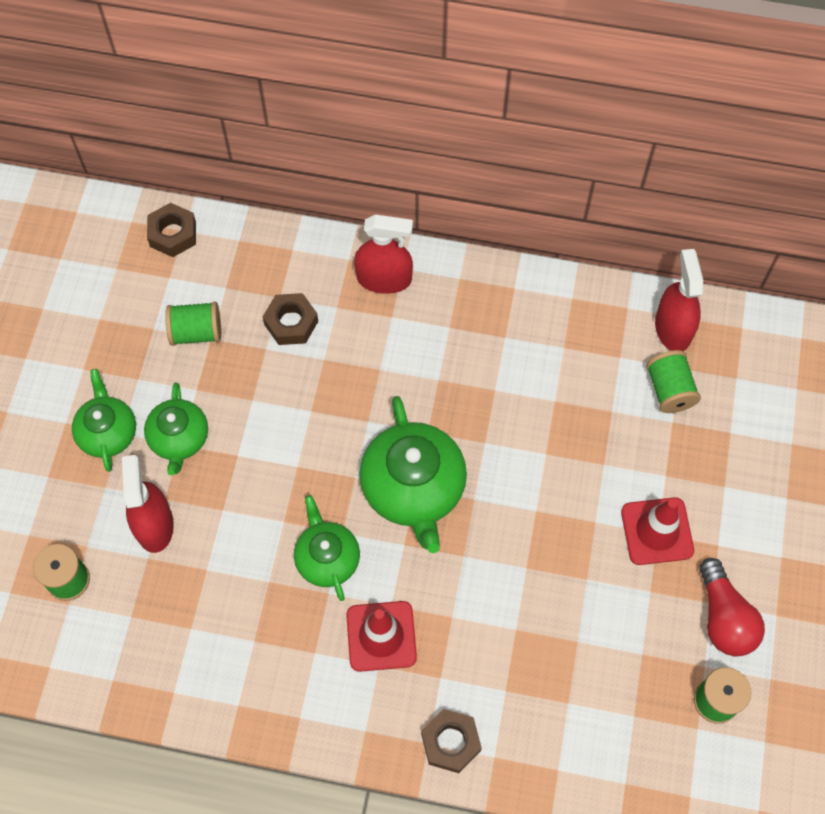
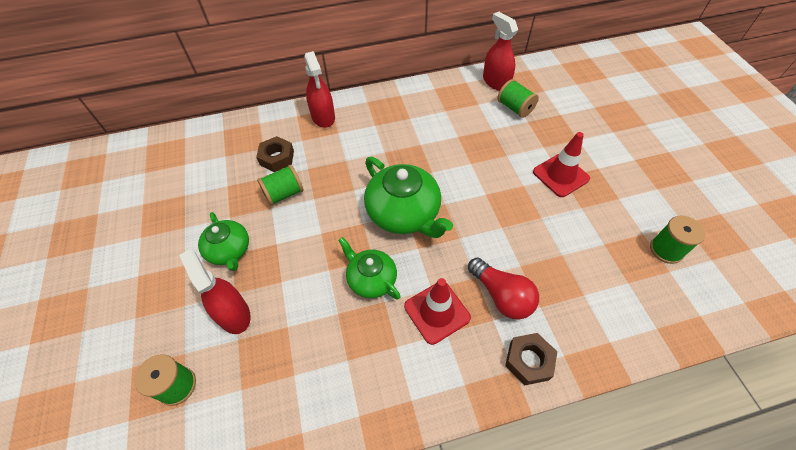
camera: 25 degrees left, 10 degrees down
(107, 432) = (173, 268): green teapot -> none
(173, 234) = (177, 141): brown nut -> none
(196, 332) = (215, 186): green spool -> green spool (284, 194)
(384, 279) = (323, 117): red spray bottle -> red spray bottle turned 90 degrees clockwise
(724, 618) = (632, 203): red light bulb -> red light bulb (501, 296)

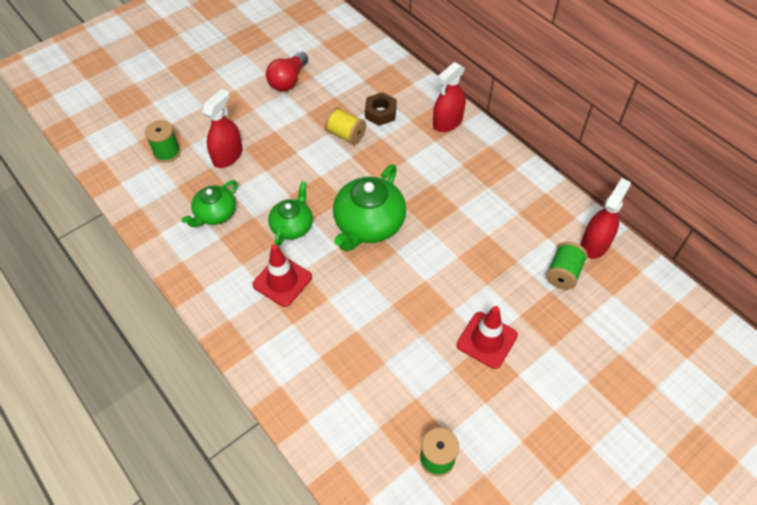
camera: 65 degrees right, 0 degrees up
(229, 250) = (277, 127): green teapot -> green teapot (215, 214)
(284, 194) = (345, 135): green spool -> yellow spool
(501, 296) = (318, 323): red light bulb -> red light bulb (288, 80)
(528, 361) = (265, 359): brown nut -> none

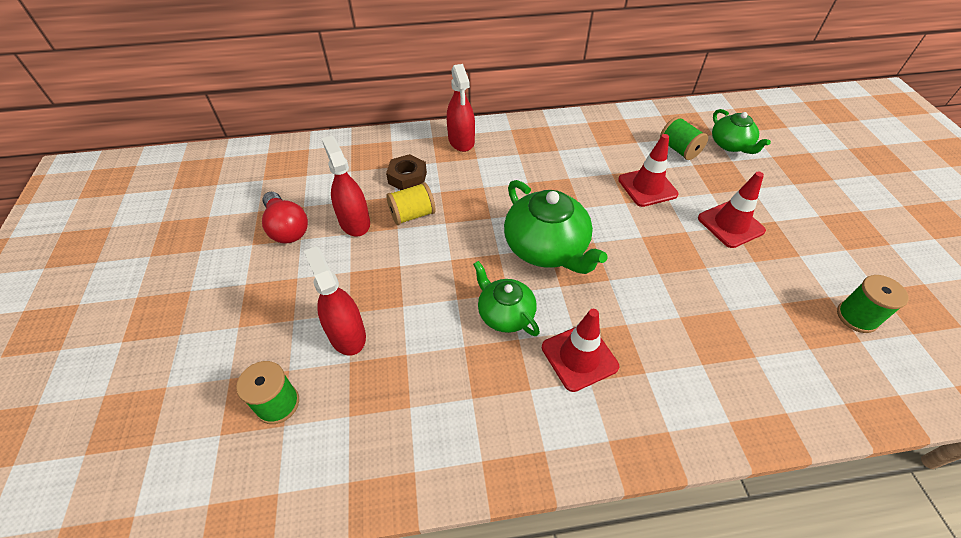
camera: 60 degrees left, 5 degrees down
(215, 214) = (430, 387): green teapot -> green teapot (730, 145)
(489, 265) = (647, 187): none -> red traffic cone
(595, 244) = (658, 121): red spray bottle -> red spray bottle (354, 222)

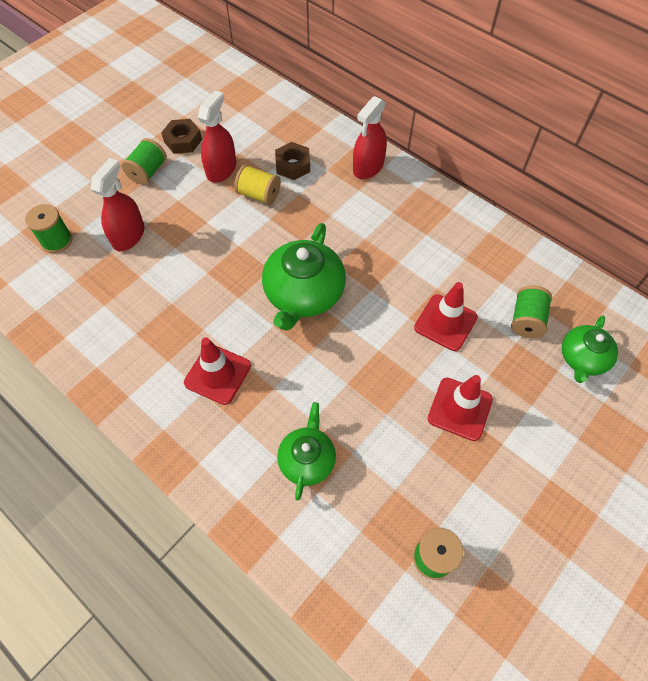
camera: 50 degrees right, 10 degrees up
(287, 228) = (183, 141): red light bulb -> brown nut
(288, 274) = (148, 172): none -> green spool
(505, 314) = (217, 308): green teapot -> green teapot (307, 459)

